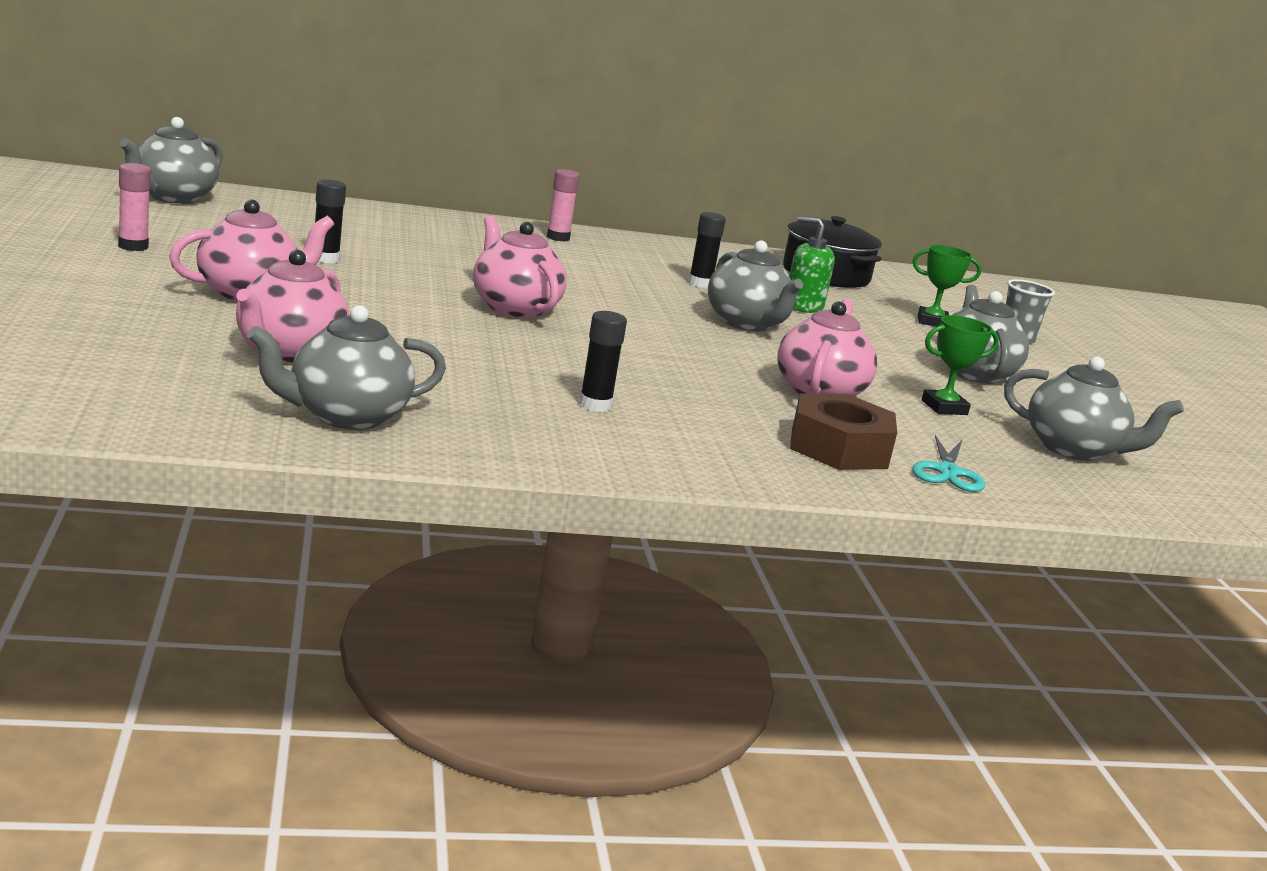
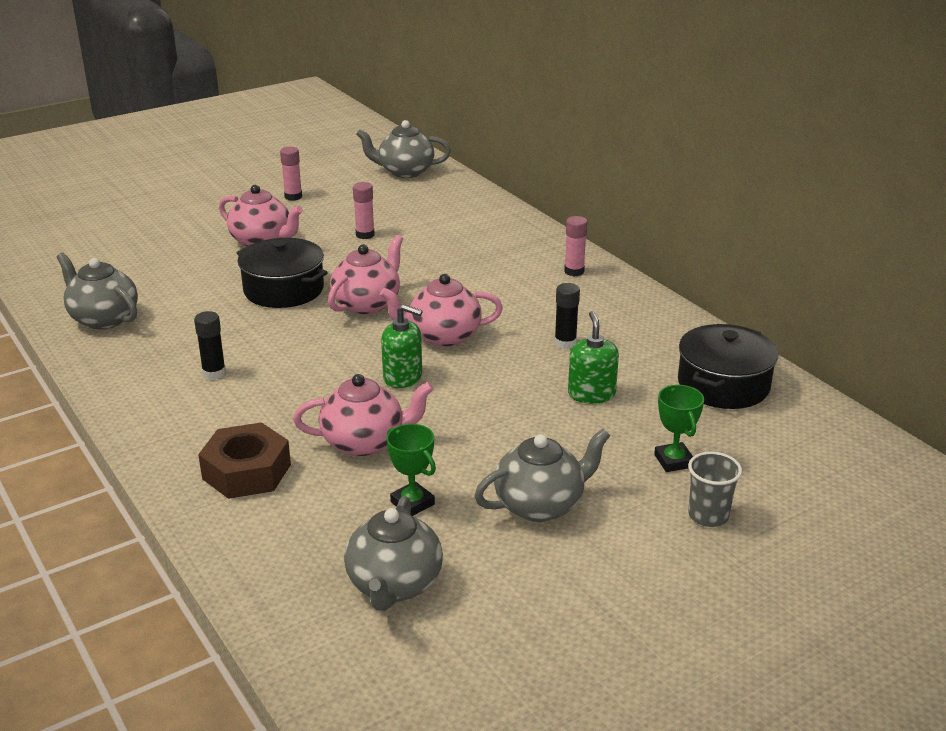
camera: 70 degrees right, 10 degrees up
(288, 353) = (179, 279): pink teapot -> pink teapot (443, 336)
(325, 259) = (365, 235): black glue stick -> pink glue stick
(416, 324) = (284, 289): none -> black pot
(701, 344) = (403, 377): none -> green soap dispenser
(747, 324) = (489, 382): grey teapot -> none
(947, 472) = (253, 525): turquoise scissors -> none

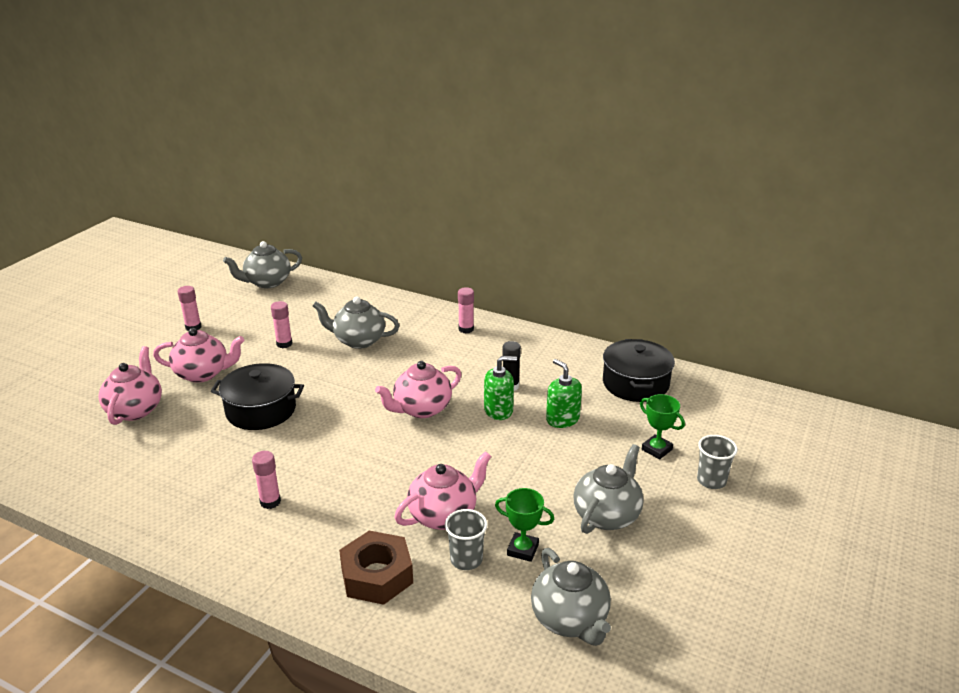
camera: 30 degrees left, 0 degrees up
(103, 318) = (122, 487): grey teapot -> grey teapot (358, 341)
(214, 373) = (270, 502): black glue stick -> pink glue stick
(345, 490) = (466, 559): none -> grey cup
(367, 304) = (340, 401): pink teapot -> pink teapot (135, 409)
(403, 377) = (422, 452): green soap dispenser -> green soap dispenser (498, 410)

